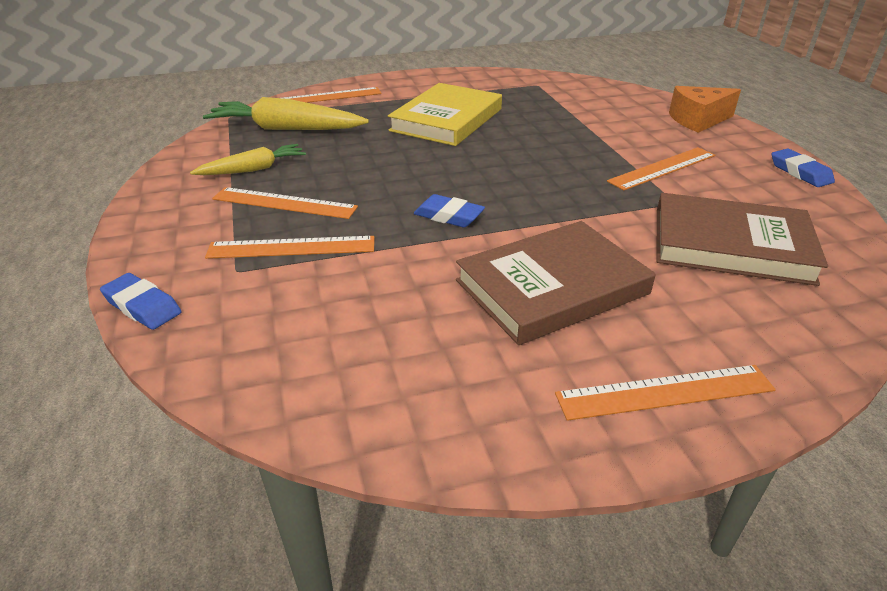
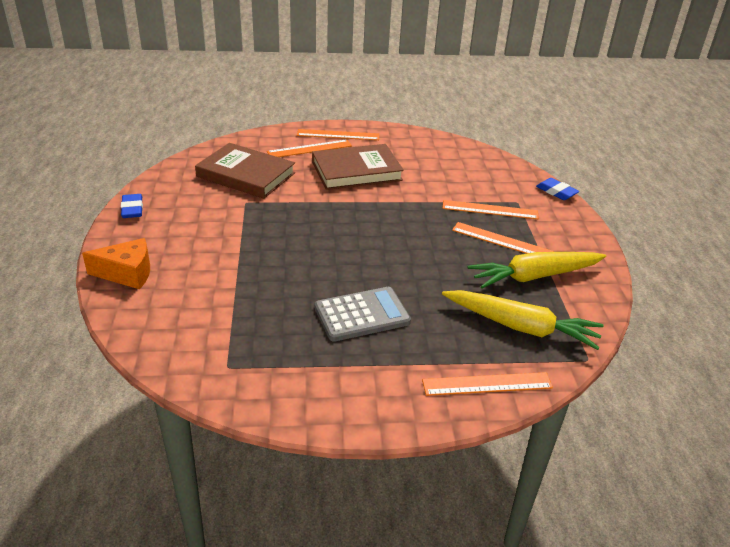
camera: 170 degrees left, 0 degrees up
(253, 169) = (534, 276): yellow carrot -> yellow carrot, size x1.65
(446, 120) = (362, 315): yellow book -> grey calculator
(448, 216) = (394, 215): blue eraser -> none
(662, 168) = (223, 228): orange ruler -> orange ruler (309, 149)

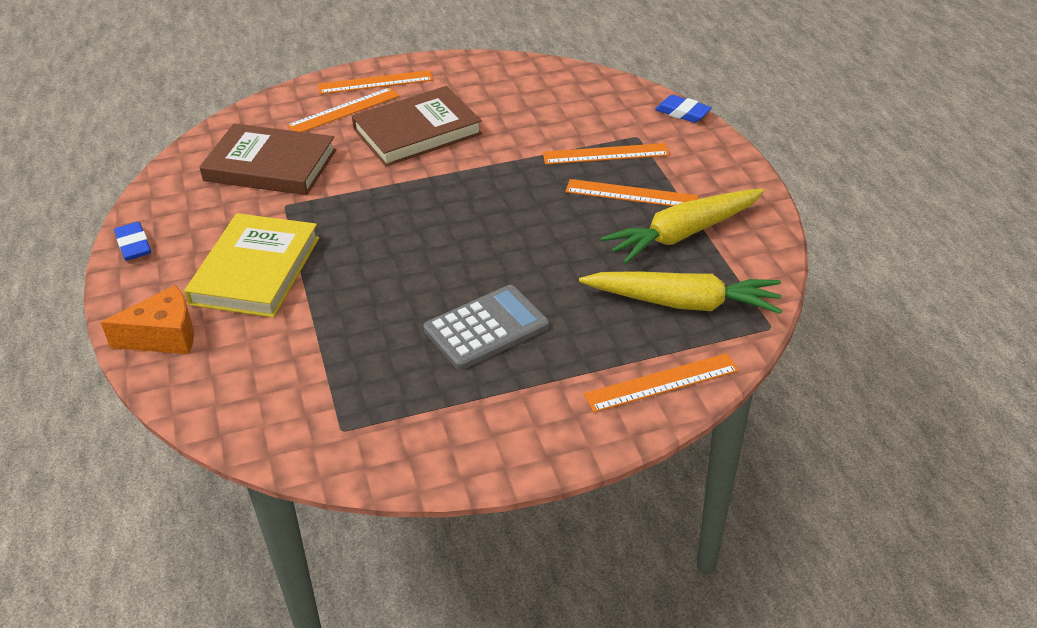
camera: 10 degrees left, 5 degrees up
(209, 242) = (256, 270): none -> yellow book

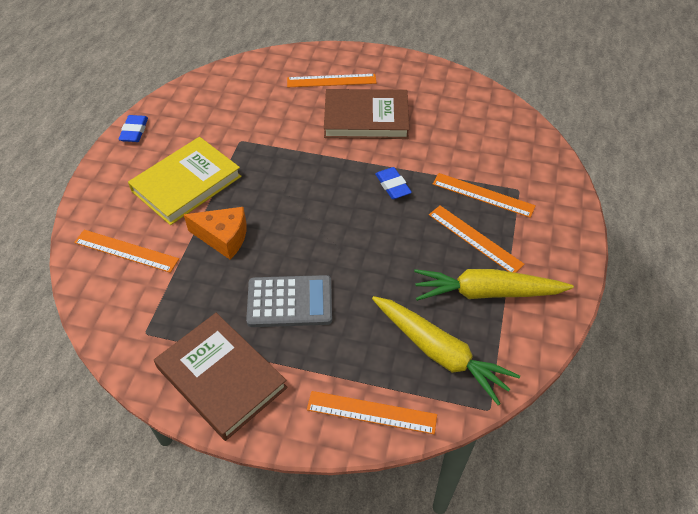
camera: 30 degrees right, 10 degrees up
(164, 336) = (102, 207): orange cheese -> orange cheese (223, 238)
(270, 165) = (254, 105): brown book -> brown book (221, 377)
(375, 82) = (369, 65): orange ruler -> orange ruler (126, 251)
(682, 113) = (571, 184): blue eraser -> blue eraser (392, 186)

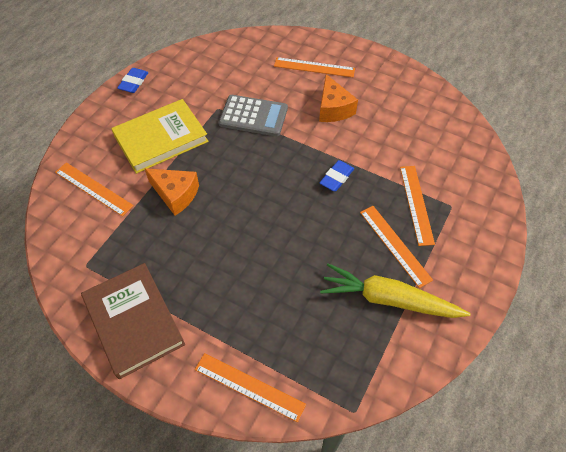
camera: 15 degrees right, 5 degrees up
(290, 302) = (212, 266): grey calculator -> grey calculator (253, 116)
(366, 118) = (333, 109): brown book -> orange cheese
(392, 186) = (336, 178): blue eraser -> blue eraser turned 45 degrees clockwise
(440, 353) = (328, 346): yellow carrot -> none
(483, 195) = (416, 204): orange ruler -> orange ruler turned 45 degrees clockwise

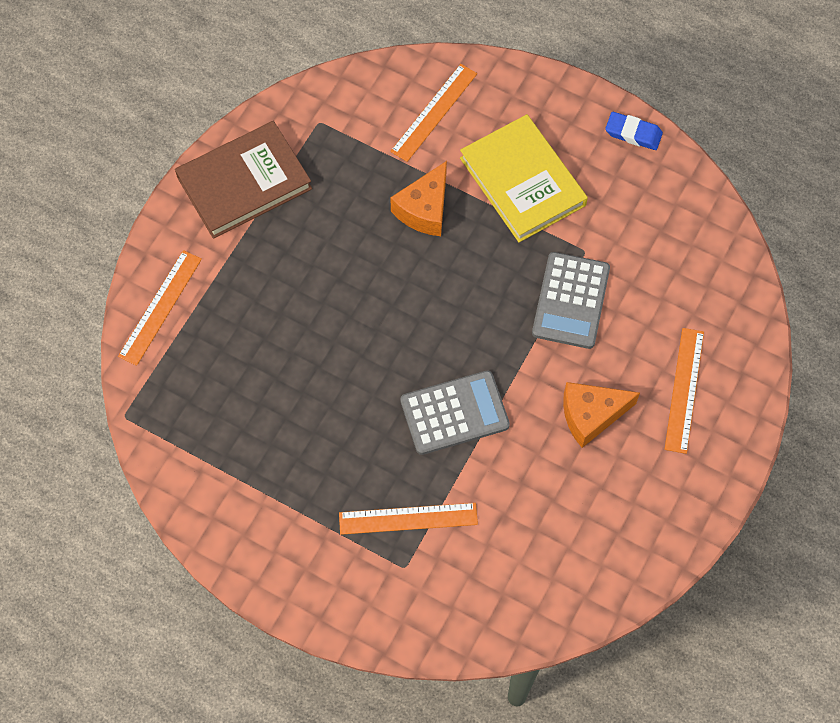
camera: 90 degrees right, 10 degrees up
(336, 178) = (454, 413): blue eraser -> grey calculator
(388, 299) = (260, 466): yellow carrot -> none
(395, 245) = (340, 482): orange ruler -> none

